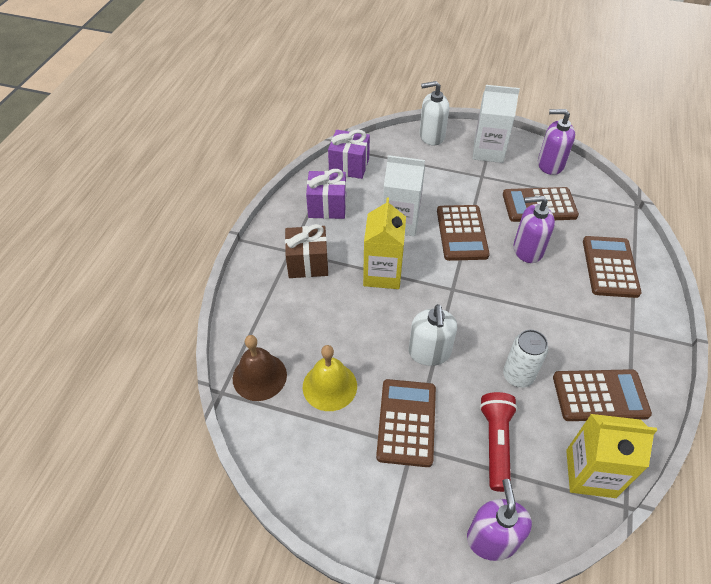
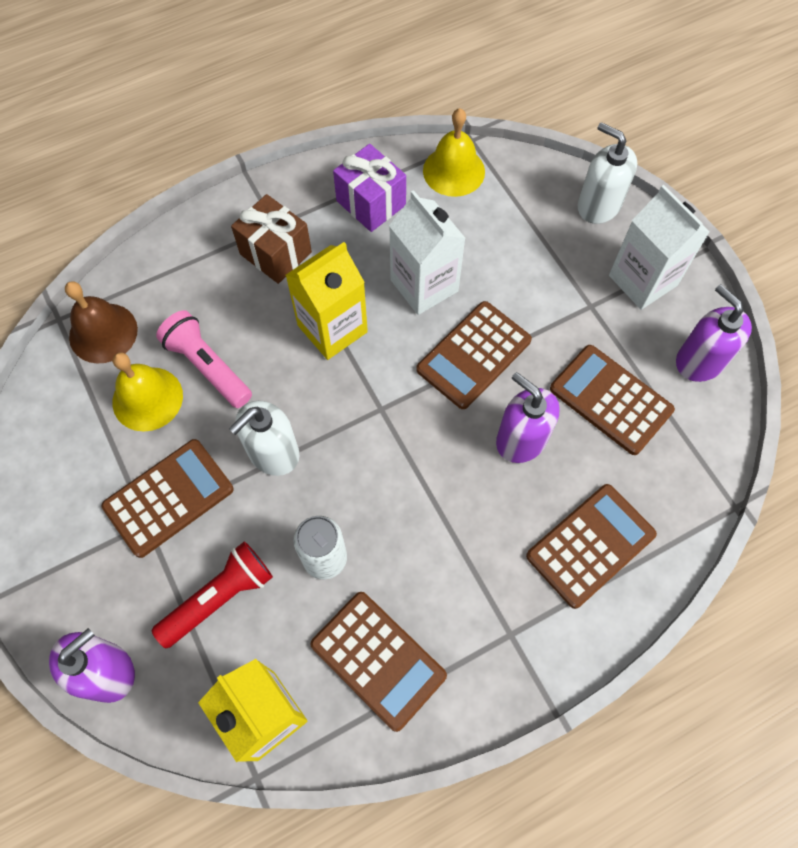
camera: 45 degrees right, 15 degrees up
(342, 343) = (208, 366): none -> pink flashlight
(349, 166) = (454, 171): purple gift -> yellow bell

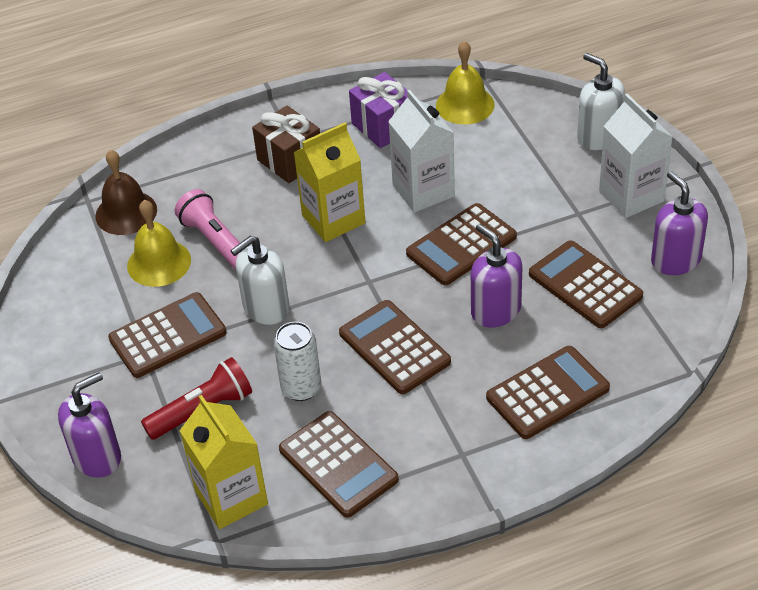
camera: 10 degrees right, 20 degrees down
(419, 496) = (394, 348): none -> brown calculator

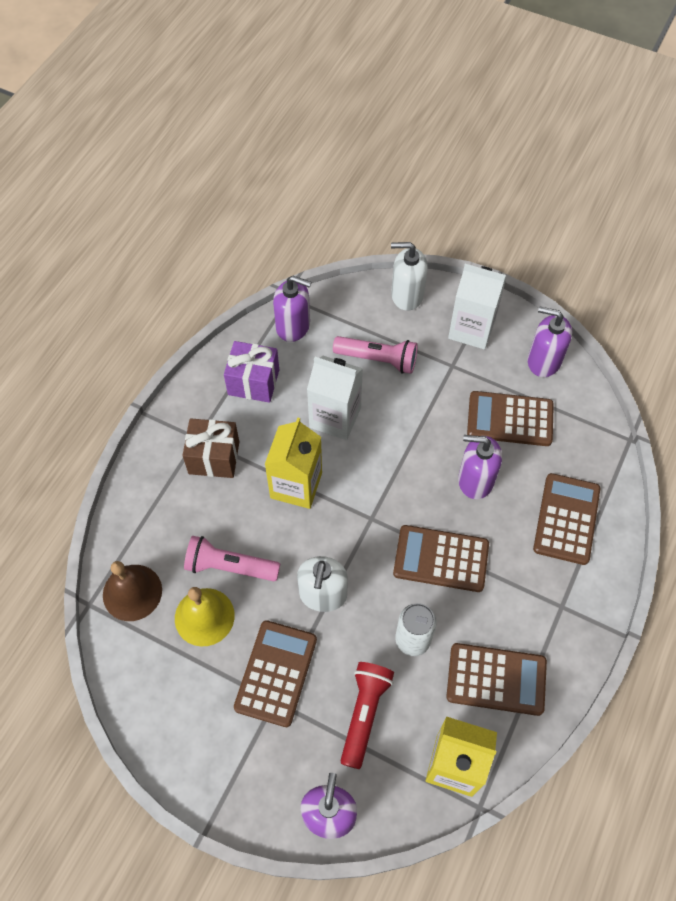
camera: 45 degrees left, 15 degrees up
(461, 245) = (403, 444): brown calculator -> none
(465, 105) = (293, 326): yellow bell -> purple soap dispenser
(512, 170) = (378, 360): none -> pink flashlight

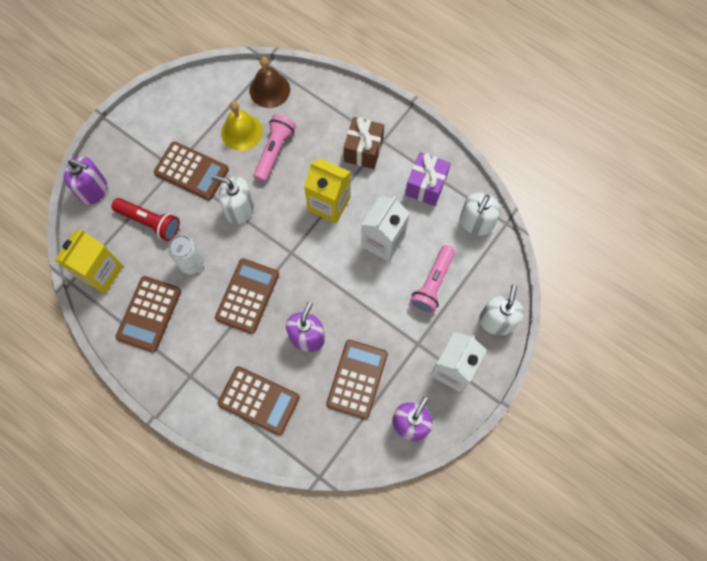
camera: 100 degrees right, 10 degrees up
(293, 326) = (476, 223): purple soap dispenser -> white soap dispenser

